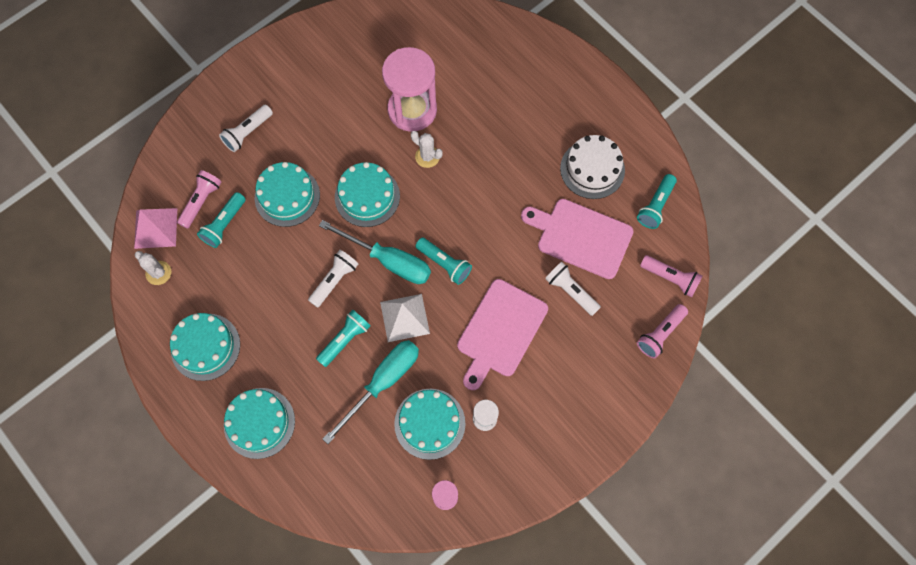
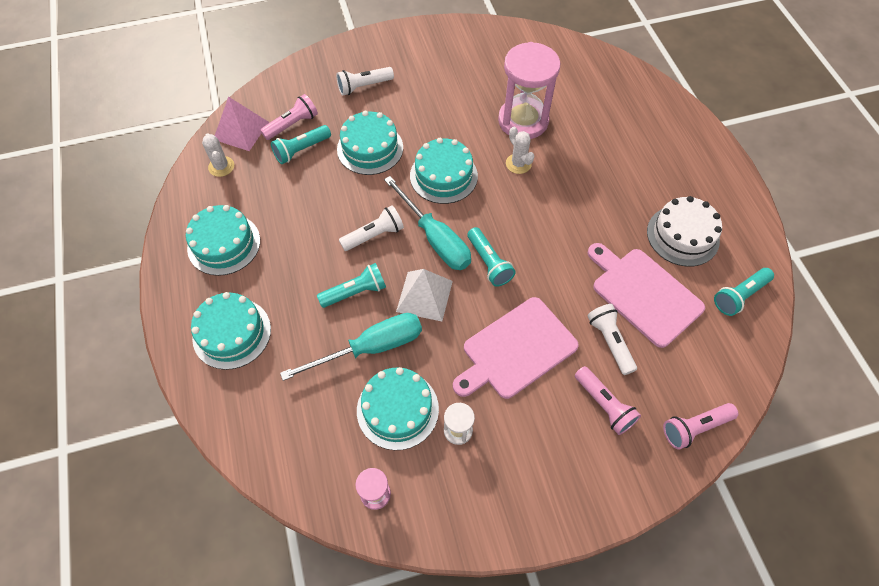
camera: 25 degrees right, 10 degrees down
(670, 278) = (729, 374): pink flashlight -> pink flashlight (604, 405)

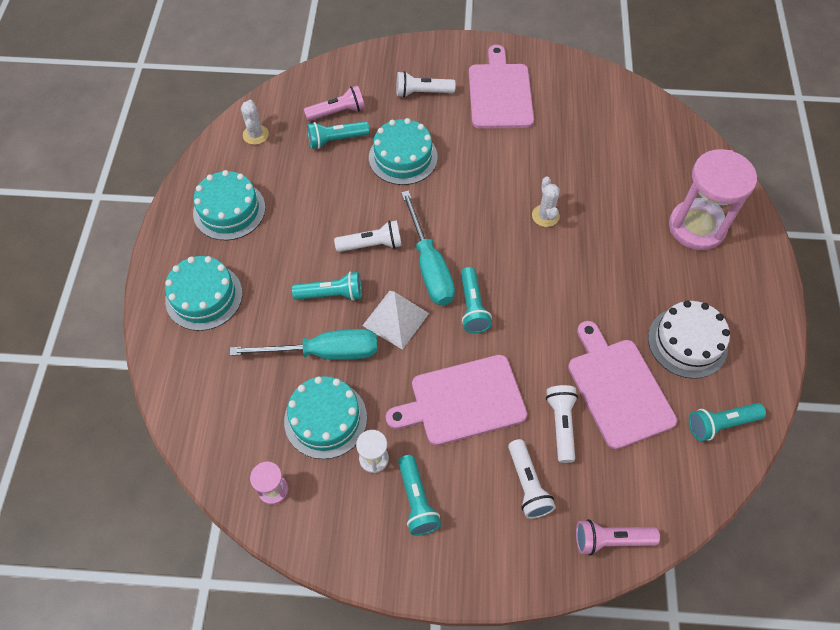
camera: 20 degrees right, 0 degrees up
(241, 130) = (287, 104): pink pyramid -> none
(433, 68) = (500, 93): none -> pink cutting board
(443, 176) = (464, 206): turquoise cake -> none
(513, 455) = (417, 501): none -> turquoise flashlight
(523, 121) = (569, 173): pink hourglass -> pink hourglass (696, 227)
(604, 405) = (527, 485): pink flashlight -> white flashlight

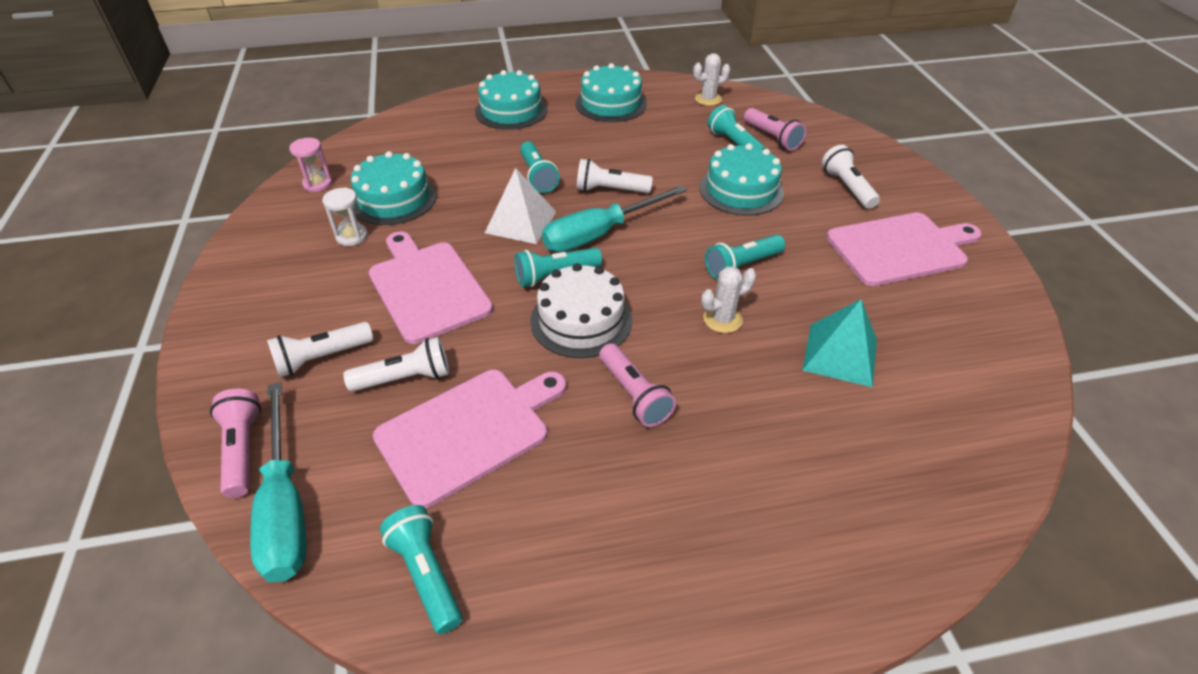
camera: 75 degrees right, 15 degrees down
(324, 352) = (468, 184): turquoise screwdriver -> turquoise screwdriver (285, 507)
(372, 245) = (610, 190): white flashlight -> white flashlight turned 120 degrees clockwise
(417, 501) = (303, 273): turquoise flashlight -> turquoise flashlight (741, 266)
(590, 165) = (840, 354): none -> turquoise pyramid
(603, 285) = (634, 395): none -> pink flashlight
(687, 342) = (567, 512): white cake -> white cake (581, 320)
(696, 227) = (799, 505): pink hourglass -> none

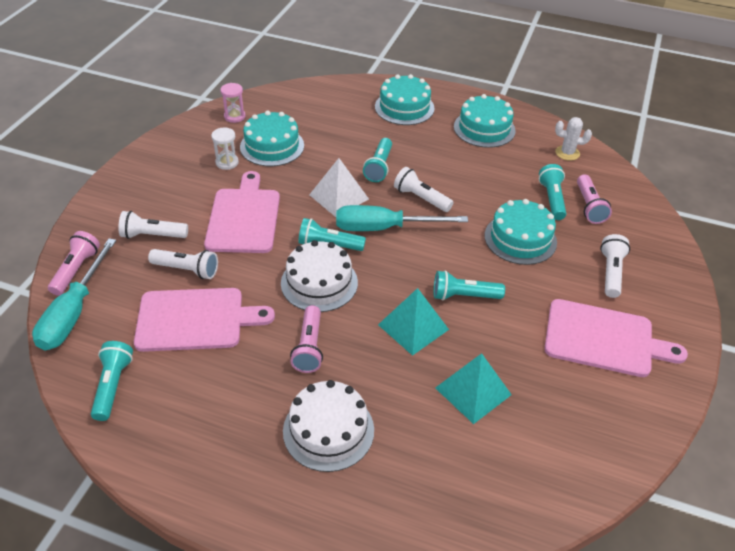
camera: 30 degrees right, 0 degrees up
(722, 319) = (413, 327): white cactus -> turquoise pyramid
(740, 476) = (328, 430): none -> white cake

